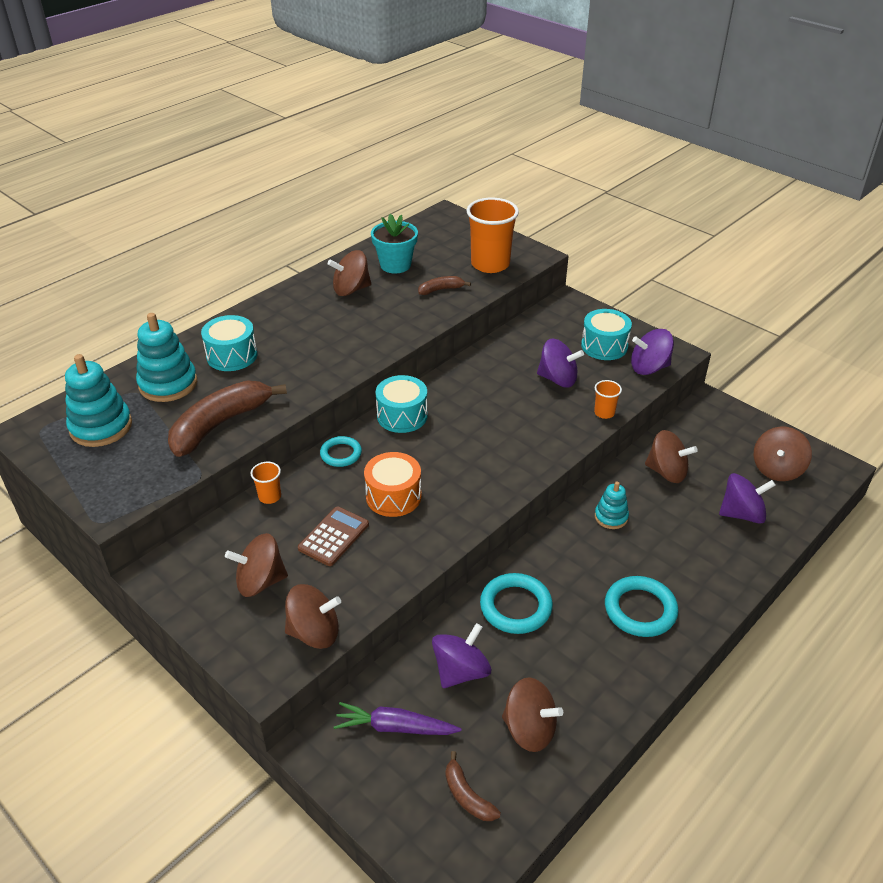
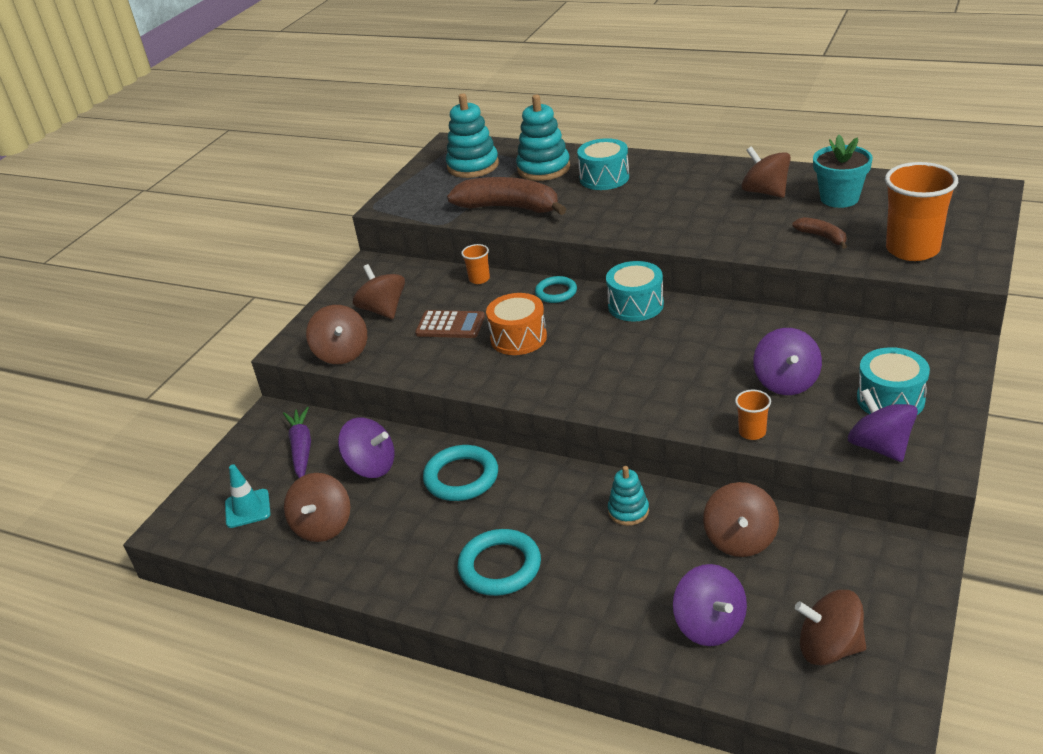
camera: 75 degrees right, 5 degrees down
(467, 796) = (247, 508): brown banana -> turquoise traffic cone

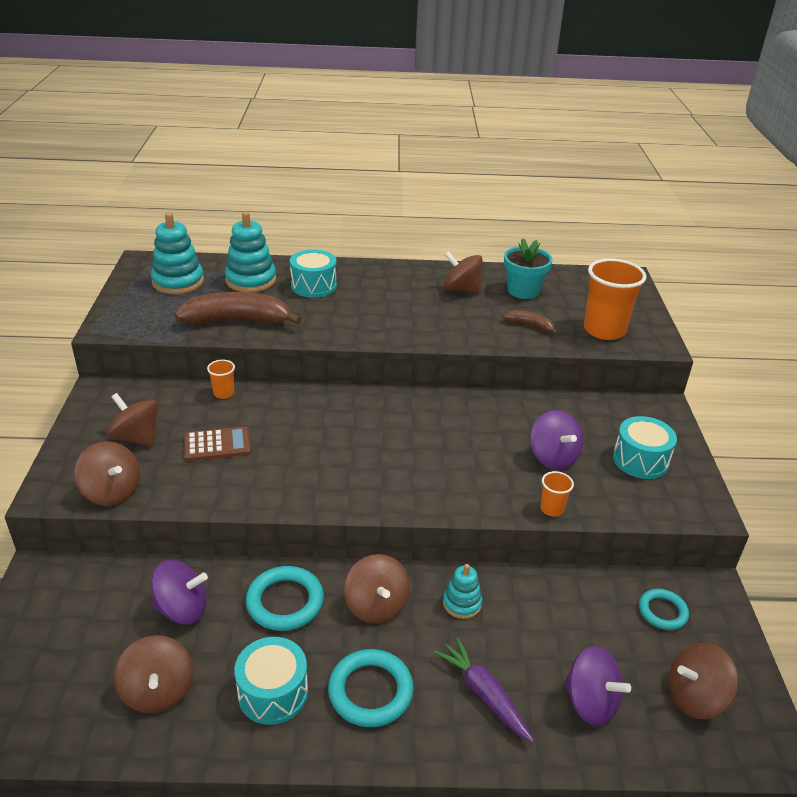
camera: 30 degrees left, 0 degrees up
(247, 508) = (56, 691): turquoise traffic cone -> none
(301, 449) = (92, 604): purple carrot -> purple carrot (484, 694)
(518, 338) = (294, 449): orange drum -> none
(556, 292) = (307, 398): turquoise ring -> turquoise ring (662, 612)
(635, 305) = (387, 402): turquoise drum -> turquoise drum (273, 693)
(740, 539) = (571, 610): brown spinning top -> brown spinning top (376, 605)
(879, 447) = (657, 504): purple spinning top -> none

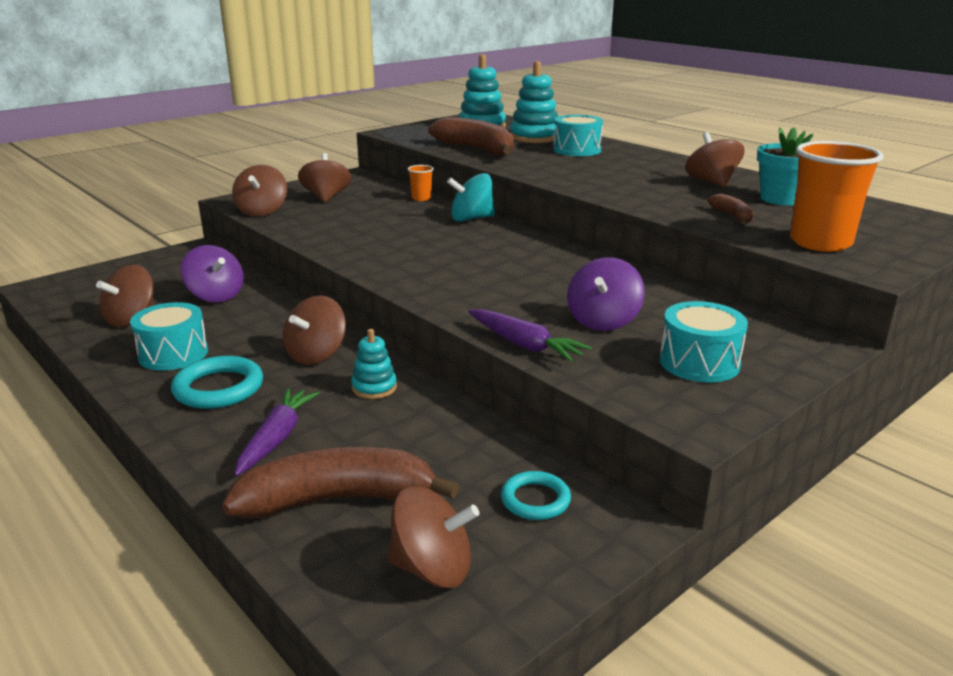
camera: 50 degrees right, 10 degrees down
(217, 445) = (362, 216): brown calculator -> none
(285, 602) = (270, 322): turquoise ring -> none
(307, 398) = (471, 219): none -> turquoise spinning top
(552, 509) = (524, 345): orange cup -> purple carrot
(590, 702) = (337, 499): purple spinning top -> brown banana
(695, 697) = (432, 568): brown spinning top -> brown spinning top turned 150 degrees clockwise

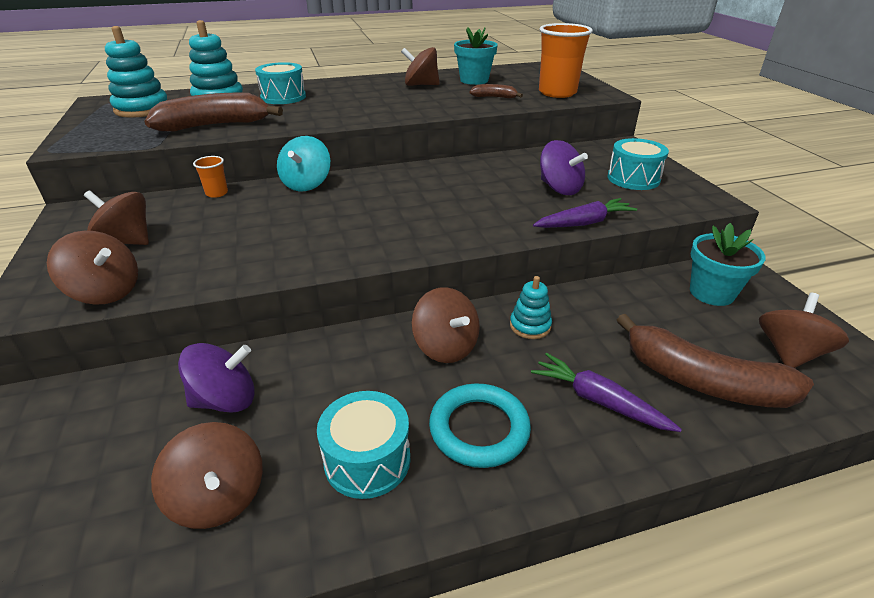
camera: 65 degrees left, 10 degrees up
(337, 499) = (703, 381): brown banana -> brown banana turned 75 degrees counterclockwise
(535, 500) = (711, 293): turquoise ring -> turquoise flower pot

